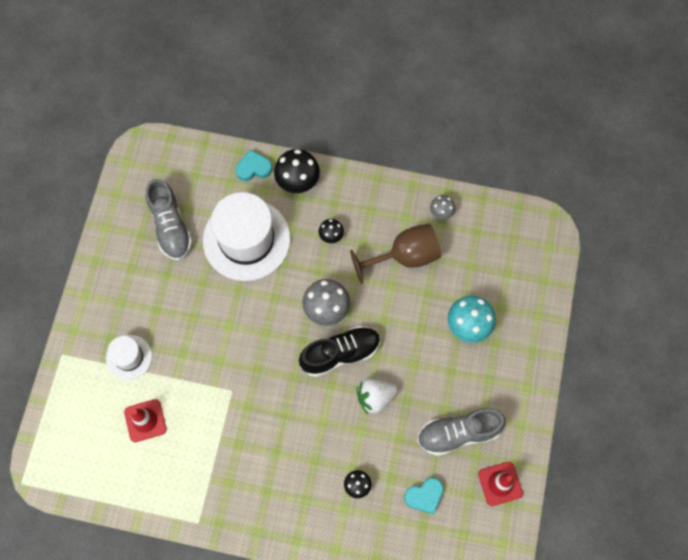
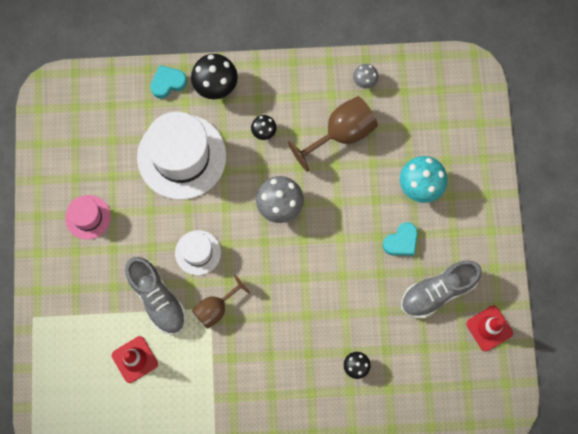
camera: 15 degrees left, 5 degrees up
(129, 357) = (100, 302): white hat -> white hat (198, 252)
(142, 273) = (88, 217): none -> pink hat
(171, 227) = (102, 163): grey shoe -> grey shoe (157, 298)
(237, 392) = (216, 308): none -> brown goblet
(340, 354) = (305, 245): black shoe -> none
(375, 397) = (350, 278): white strawberry -> none
(424, 496) = (421, 359): turquoise heart -> turquoise heart (401, 241)

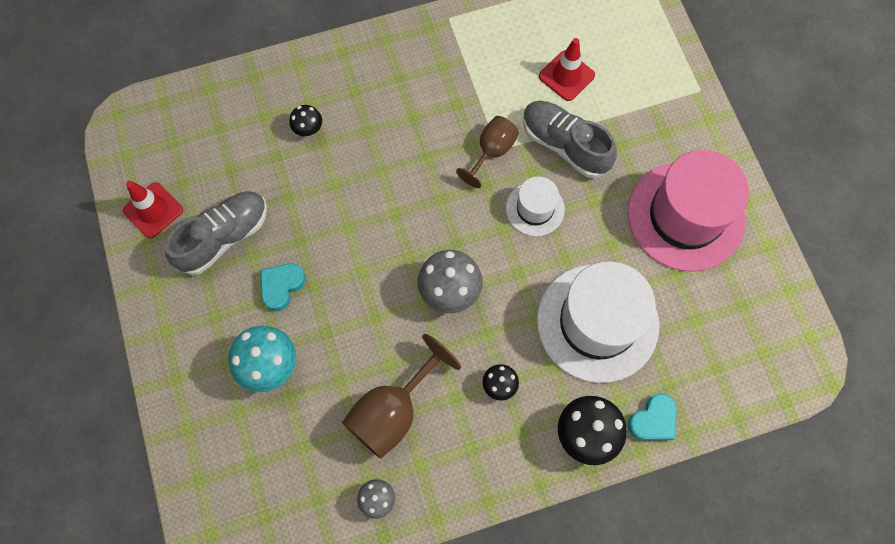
camera: 165 degrees right, 5 degrees down
(88, 217) = (685, 216): pink hat -> pink hat, size x1.98

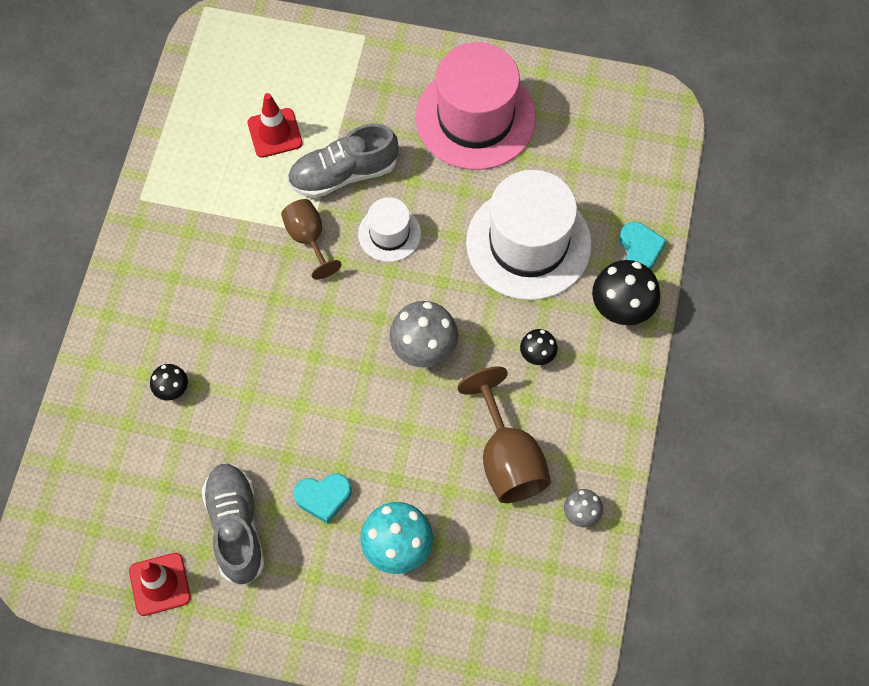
camera: 60 degrees left, 5 degrees down
(281, 286) = (323, 498): turquoise heart -> turquoise heart turned 75 degrees counterclockwise

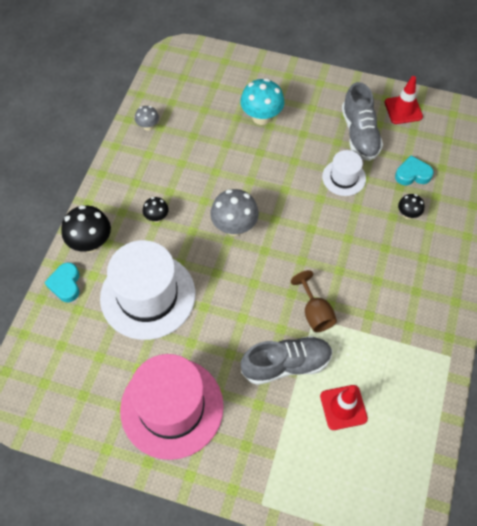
camera: 175 degrees left, 5 degrees down
(323, 498) = (305, 145): turquoise heart -> turquoise heart (412, 174)
(389, 234) = (252, 311): white hat -> white hat (344, 177)
(507, 458) = (188, 158): brown goblet -> none

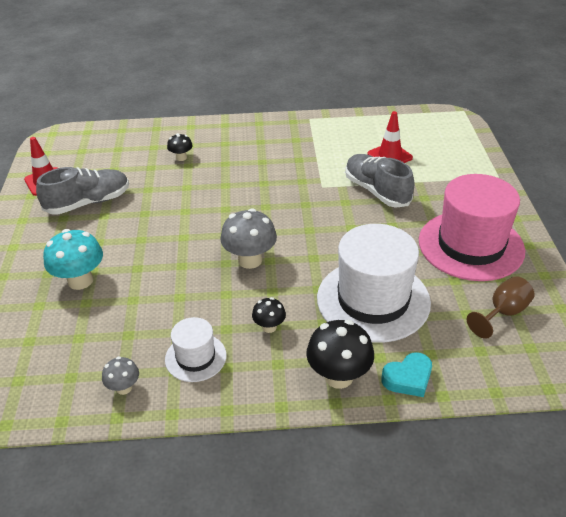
camera: 110 degrees left, 20 degrees down
(315, 313) = (316, 187): brown goblet -> brown goblet (503, 313)
(344, 177) = (152, 201): white hat -> white hat (195, 357)
(412, 174) = (132, 163): turquoise heart -> none

